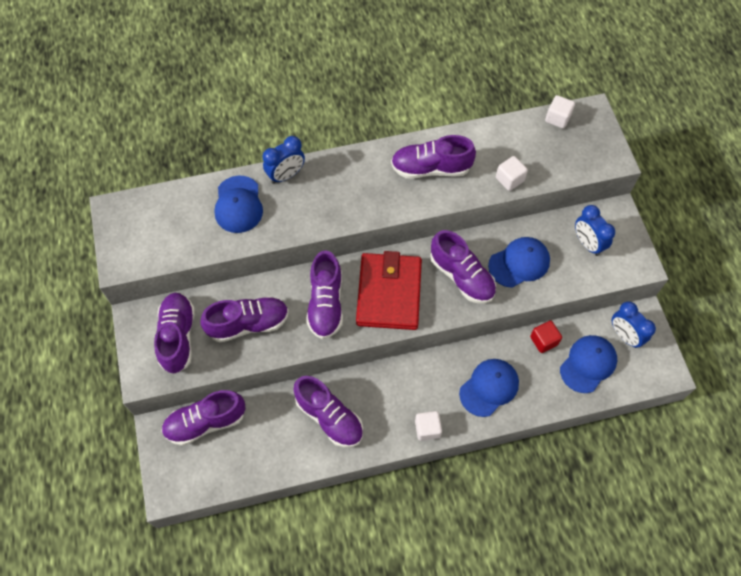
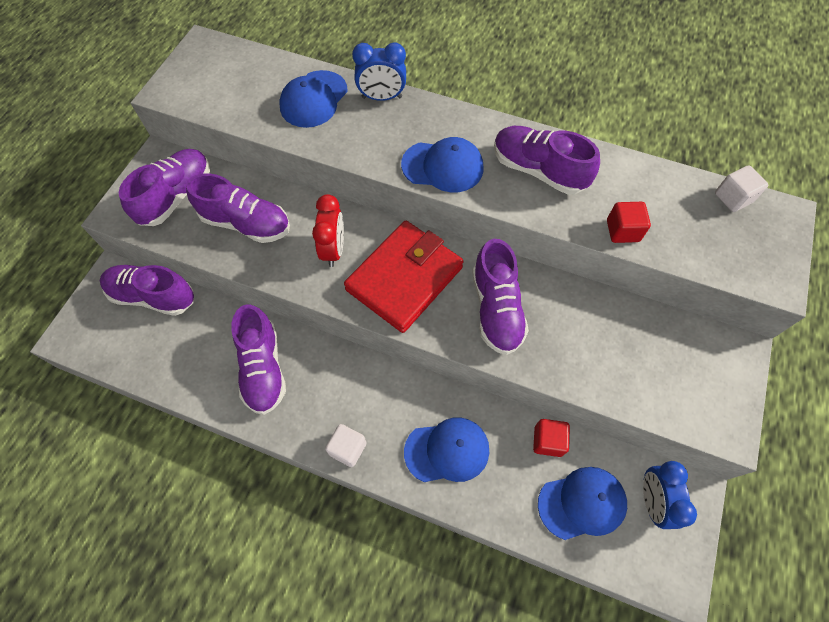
camera: 35 degrees right, 0 degrees up
(326, 304) = (333, 249): purple shoe -> red clock
(509, 179) = (622, 231): white cube -> red cube
(519, 263) = (573, 335): blue cap -> blue cap (443, 166)
(587, 243) = (675, 363): blue clock -> none

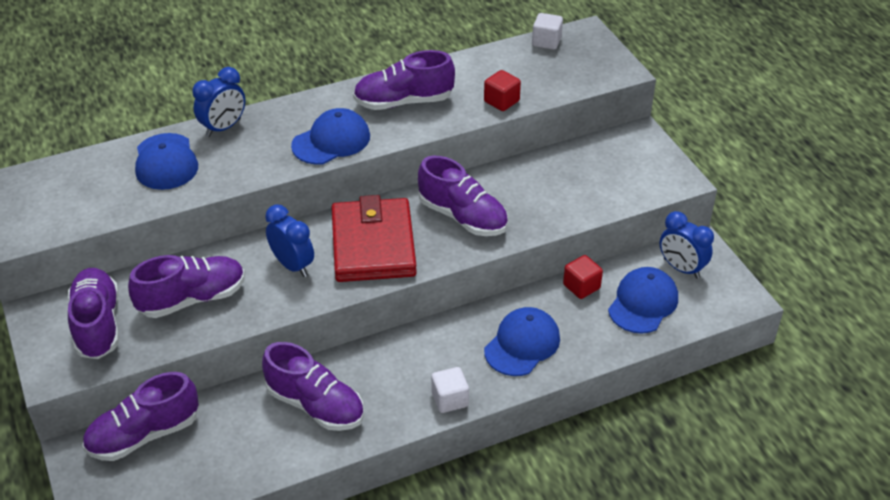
camera: 45 degrees left, 20 degrees down
(333, 249) = (292, 265): red clock -> blue clock

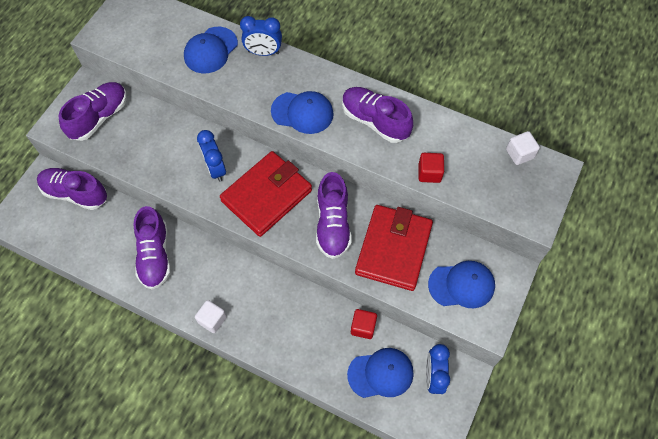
camera: 50 degrees right, 20 degrees up
(192, 299) = (151, 143): purple shoe -> none
(292, 265) = (215, 169): blue clock -> blue clock turned 150 degrees clockwise
(522, 344) = (286, 328): blue cap -> blue cap (461, 285)
(537, 192) = (393, 249): none -> red wallet

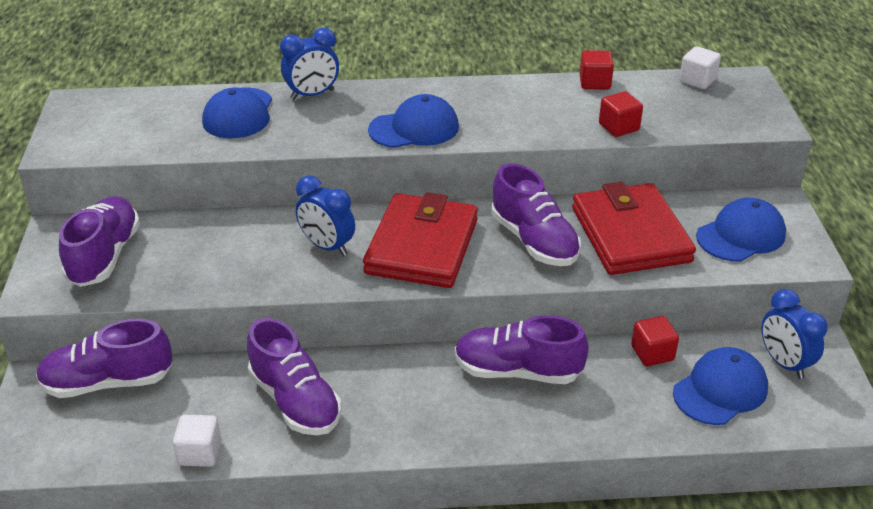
camera: 30 degrees left, 25 degrees down
(212, 320) = (444, 436): white cube -> white cube (200, 453)
(375, 121) = (510, 107): purple shoe -> purple shoe (517, 371)
(447, 123) = (594, 83): none -> red cube

